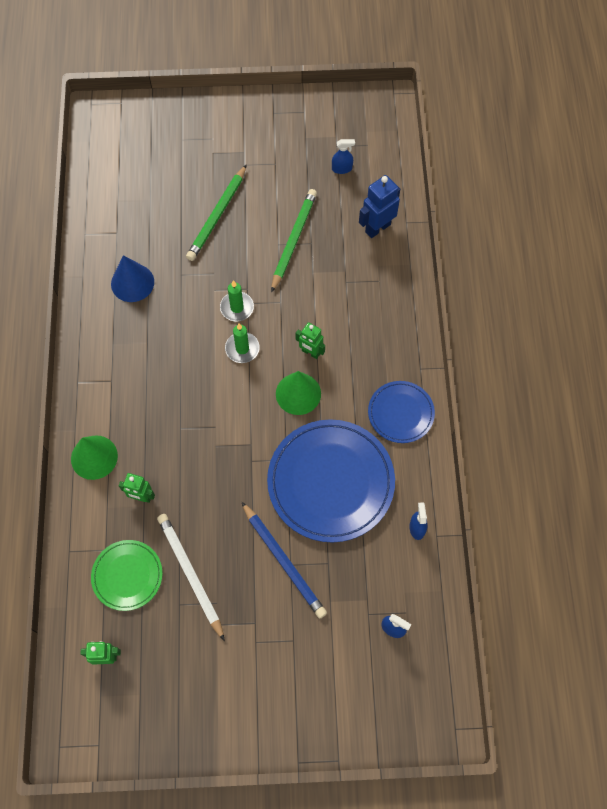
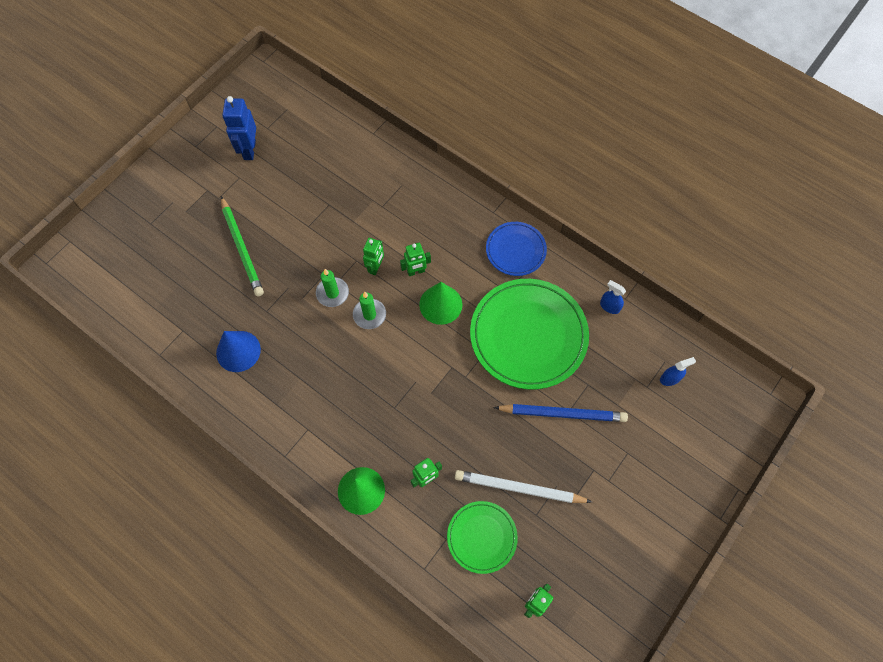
camera: 50 degrees left, 0 degrees up
(287, 320) = (375, 267): none -> green robot
(293, 240) = (315, 213): green pencil -> none
(330, 482) = (528, 335): blue plate -> green plate
(342, 168) = (289, 139): blue spray bottle -> none
(377, 228) = (359, 154): blue robot -> blue robot (249, 150)

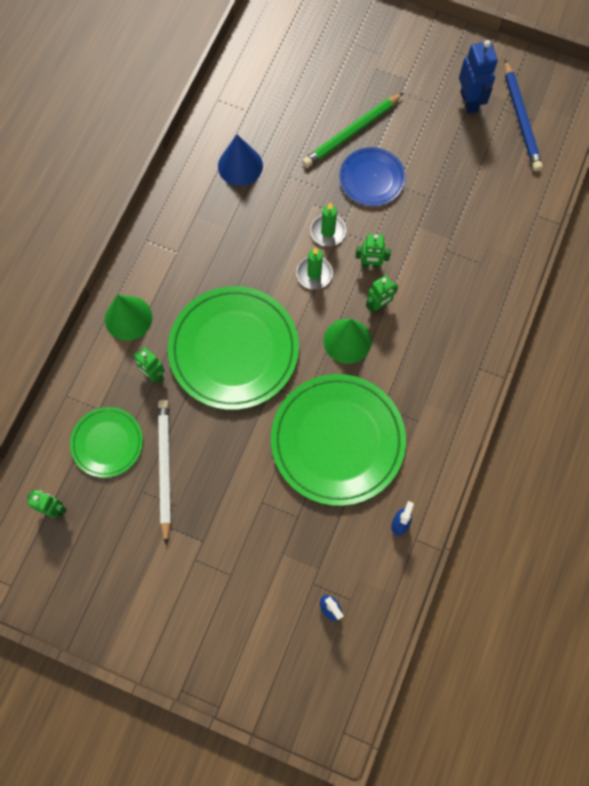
camera: 75 degrees right, 5 degrees up
(249, 150) = (469, 101): blue robot -> blue robot turned 90 degrees clockwise
(416, 271) = (378, 306): green robot -> green robot turned 90 degrees counterclockwise
(421, 401) = (234, 350): none -> green plate
(515, 250) = (438, 404): blue plate -> blue plate (372, 178)
(562, 413) = (257, 496): blue pencil -> blue pencil (521, 119)

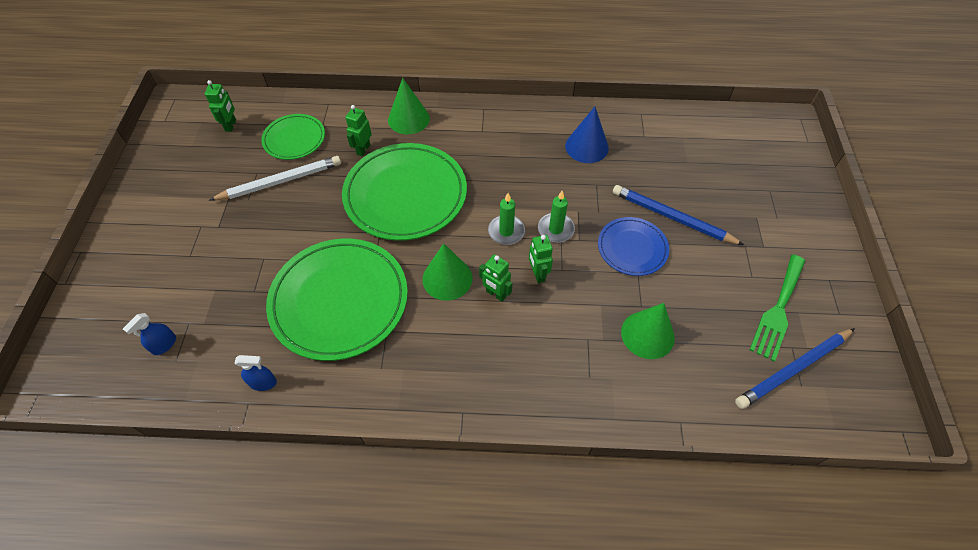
camera: 70 degrees right, 15 degrees down
(351, 132) = (672, 217): green pencil -> blue pencil
(458, 204) = (647, 334): none -> green cone
(469, 101) = (778, 310): blue robot -> green fork

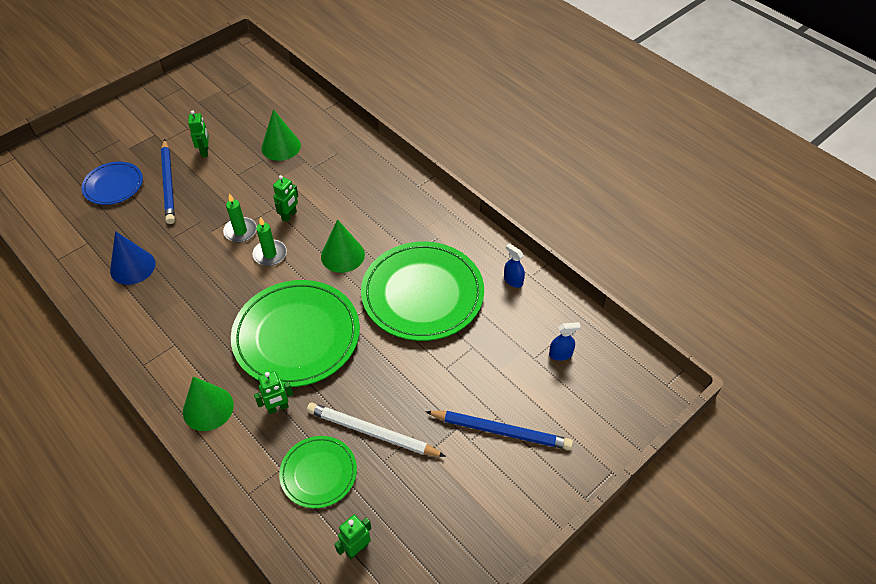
camera: 135 degrees left, 5 degrees down
(496, 294) = (327, 224): green robot -> green robot (205, 151)
(632, 248) = (218, 187): blue plate -> blue plate (113, 185)
(778, 310) = (204, 108): green fork -> none
(793, 369) = (243, 88): blue pencil -> blue pencil (501, 431)

